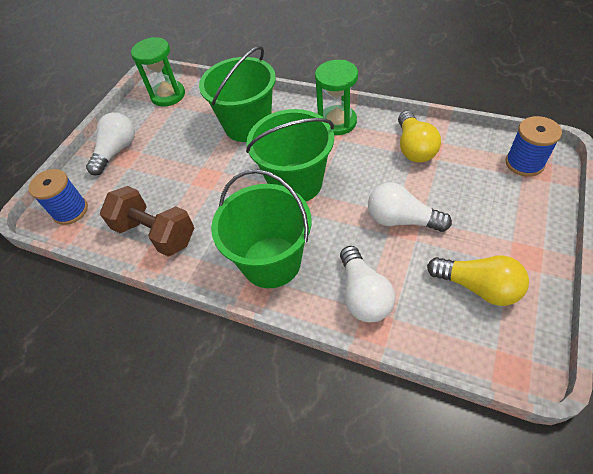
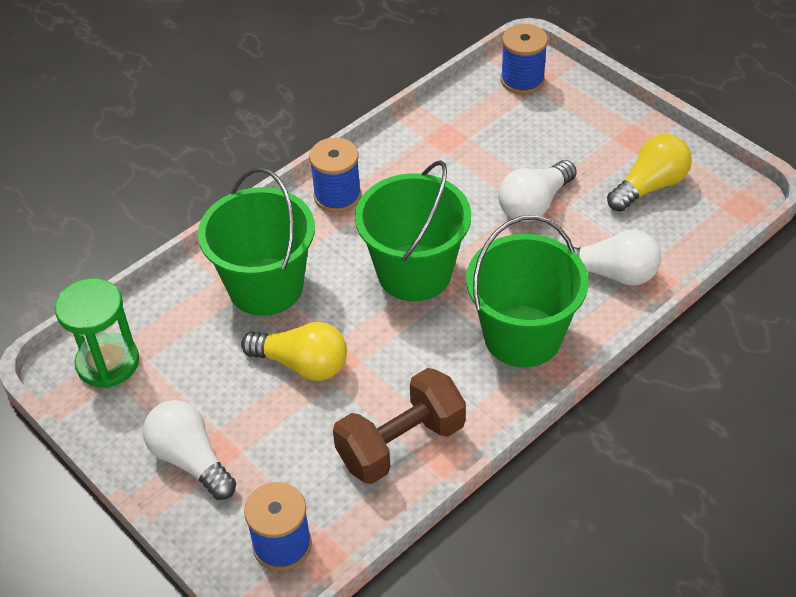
camera: 70 degrees left, 5 degrees down
(337, 122) = (337, 196): green hourglass -> blue spool
(414, 148) = (436, 149): yellow light bulb -> yellow light bulb (302, 364)

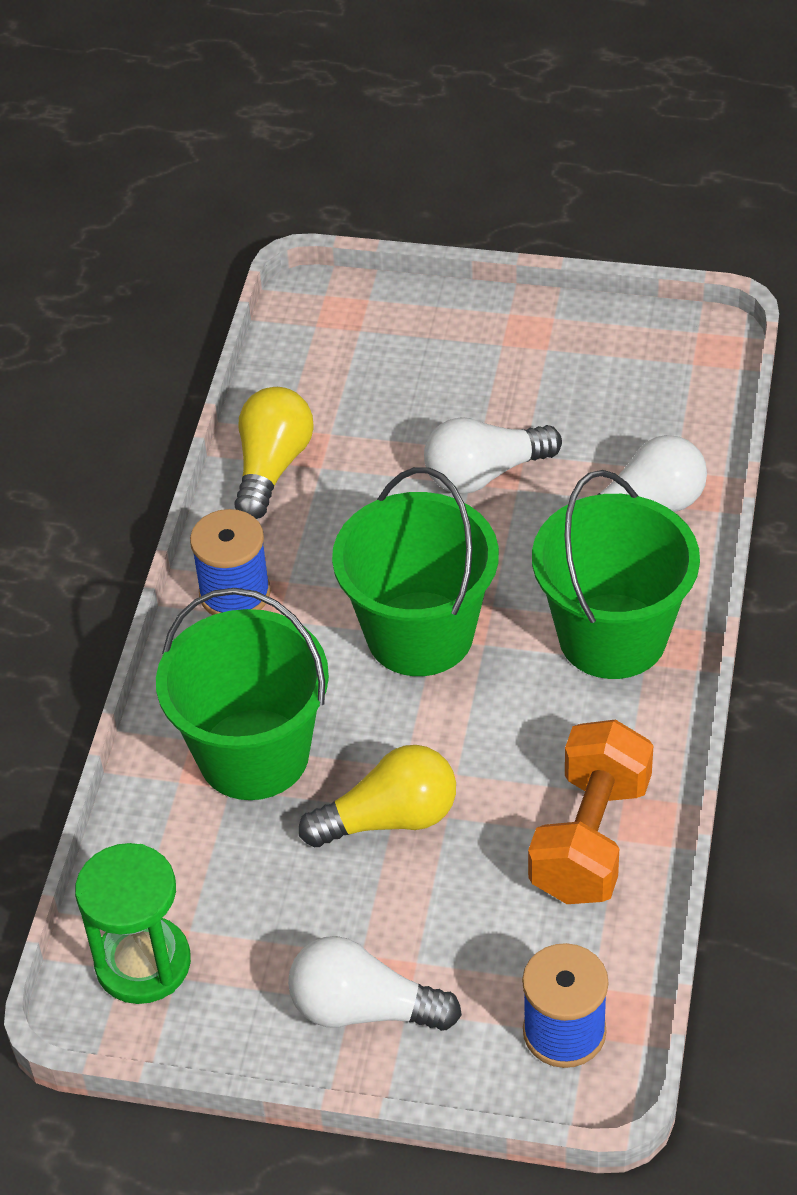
camera: 35 degrees left, 0 degrees up
(401, 444) = (590, 838): brown dumbbell -> orange dumbbell
(522, 80) = (329, 326): blue spool -> none
(534, 204) = (484, 474): white light bulb -> white light bulb turned 60 degrees clockwise
(650, 186) = (596, 381): yellow light bulb -> yellow light bulb (272, 467)

